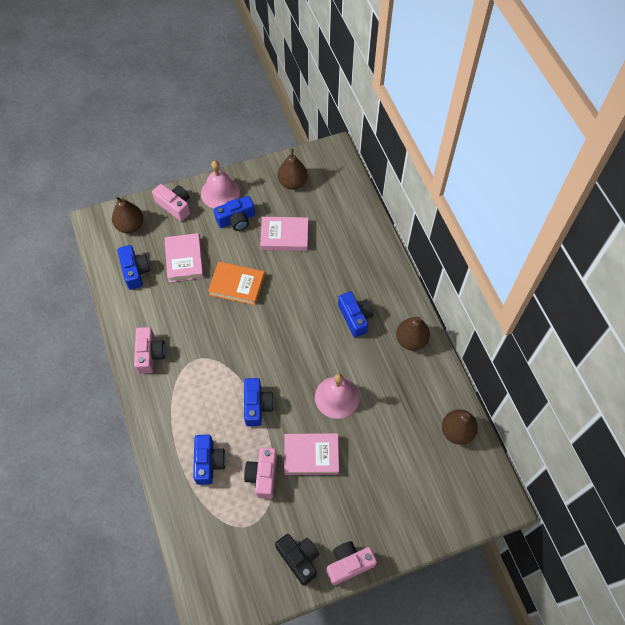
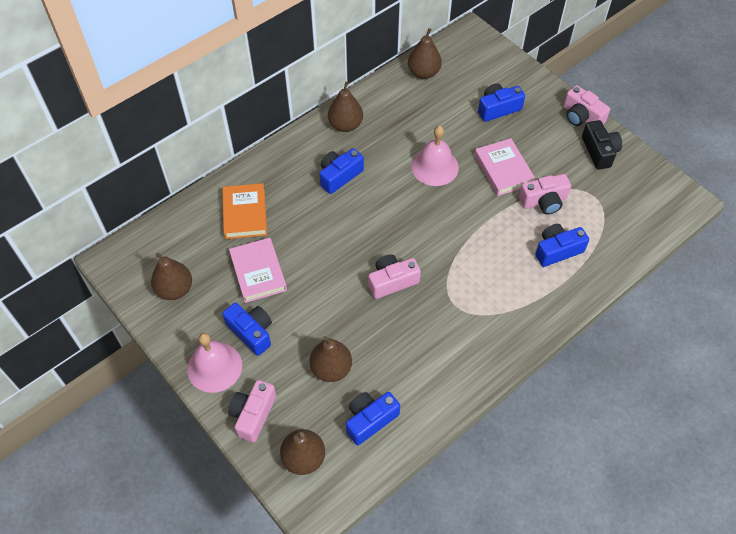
camera: 110 degrees left, 5 degrees down
(150, 354) = (471, 354): pink camera -> pink camera (392, 281)
(184, 259) = (331, 369): pink book -> brown pear
(237, 285) = (344, 298): orange book -> orange book (245, 214)
(257, 405) = (477, 229): blue camera -> blue camera (498, 108)
(299, 558) = (599, 151): black camera -> black camera turned 135 degrees clockwise

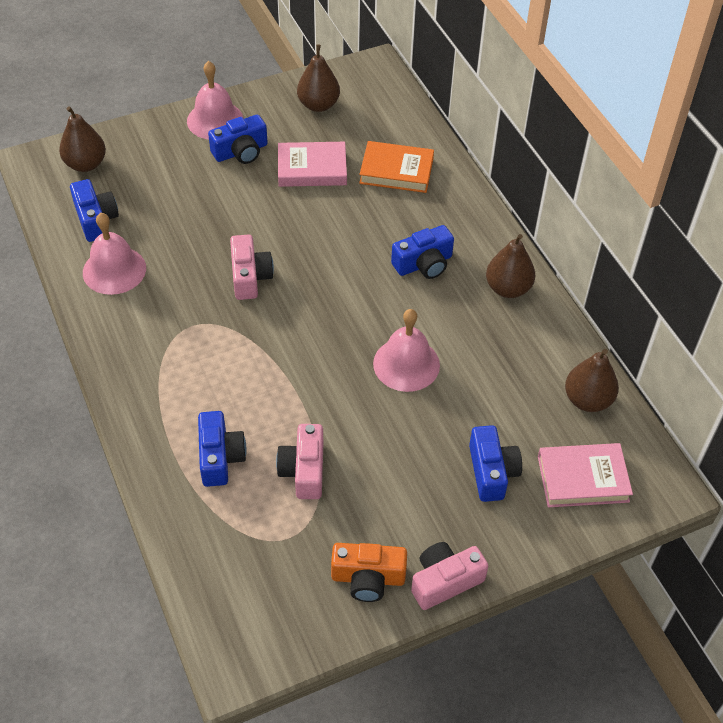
camera: 105 degrees right, 5 degrees down
(253, 414) = (150, 138): pink camera -> none
(331, 369) = (168, 202): brown pear -> none
(339, 176) = (424, 264): blue camera -> blue camera turned 90 degrees clockwise
(421, 382) = (114, 270): none -> pink bell
(503, 170) = (375, 440): pink book -> pink book (582, 478)
(599, 151) = (368, 578): black camera -> orange camera

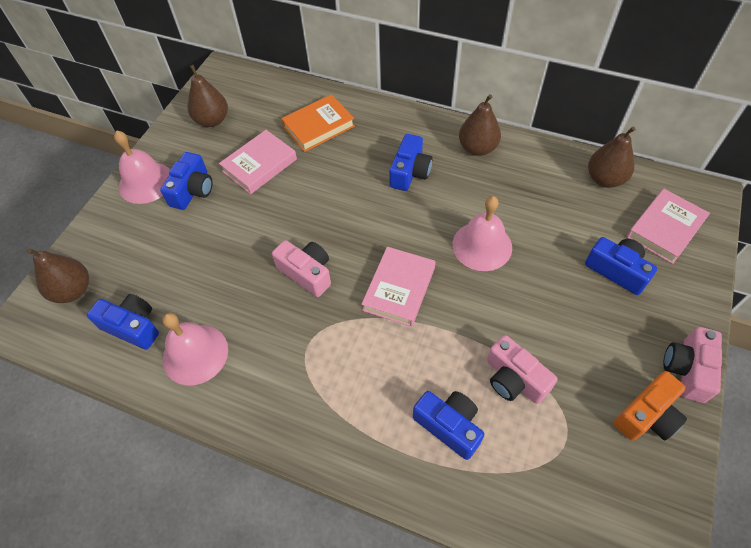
camera: 40 degrees left, 5 degrees up
(302, 342) = (399, 289): none -> pink book

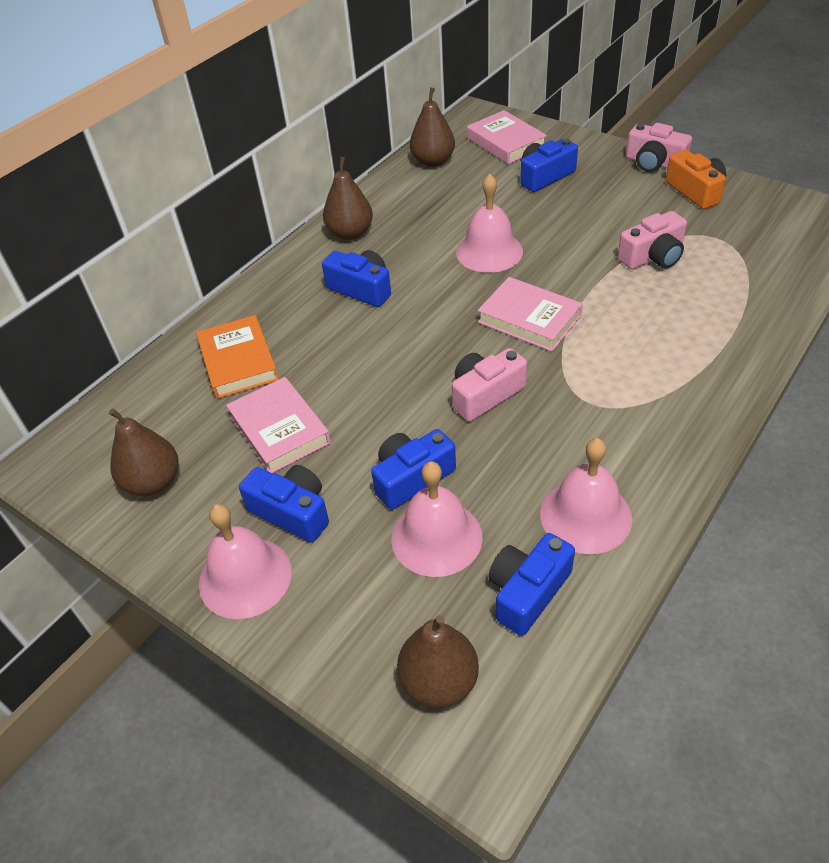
camera: 75 degrees left, 10 degrees down
(175, 268) = (436, 537): none -> pink bell
(449, 426) = (700, 305): blue camera -> blue camera (411, 478)

